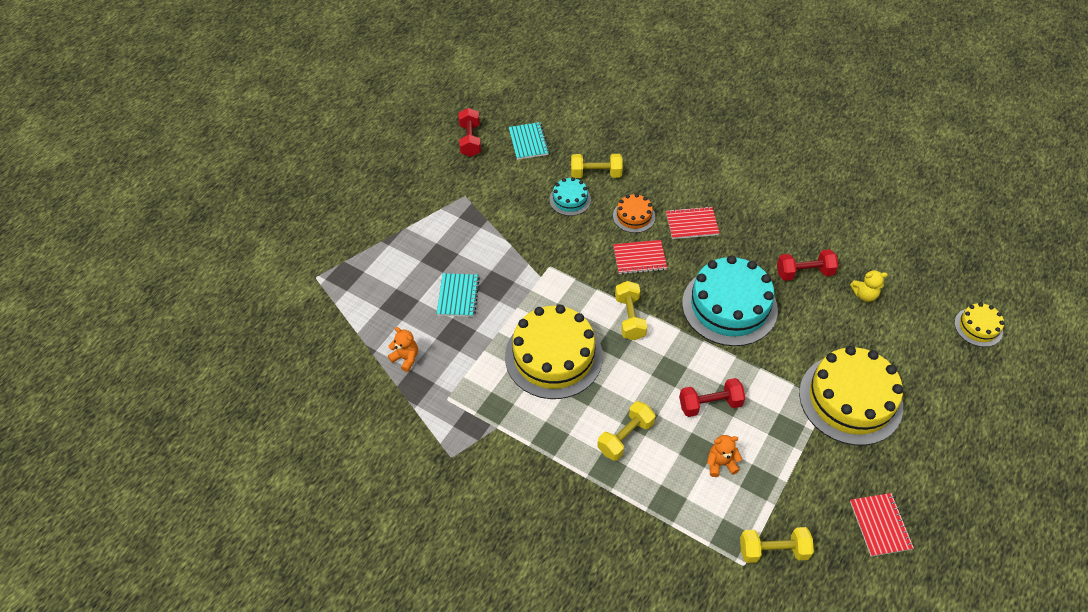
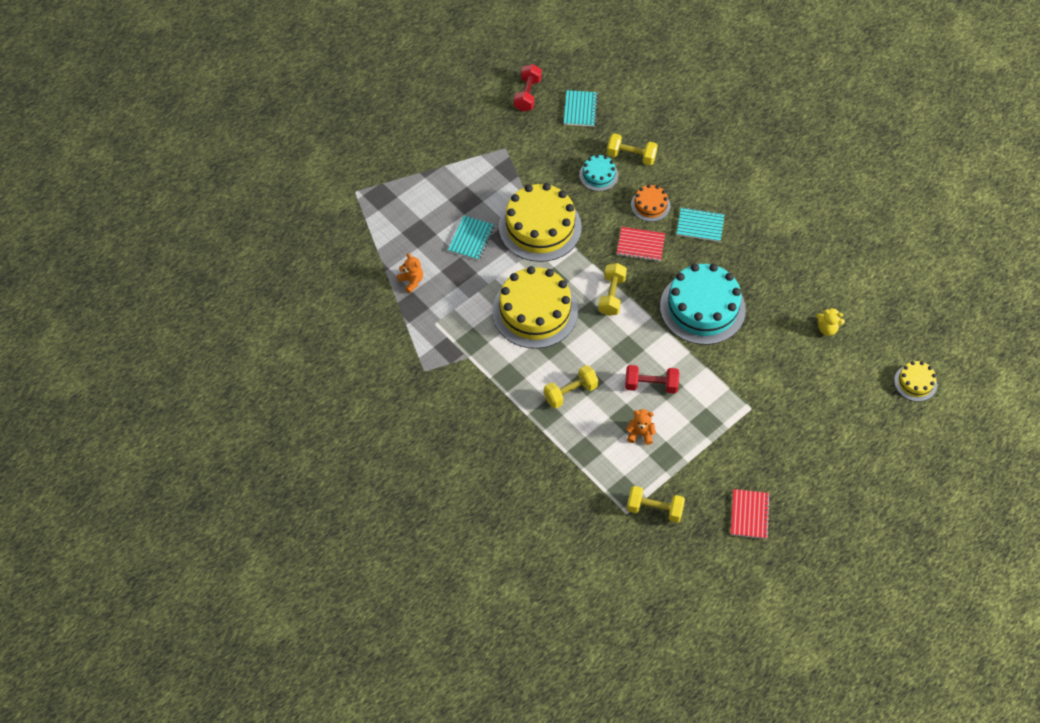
camera: 15 degrees right, 5 degrees up
(692, 224) = (700, 225): red notebook -> turquoise notebook
(804, 272) = (782, 295): red dumbbell -> none
(850, 399) = (772, 412): yellow cake -> yellow cake (540, 227)

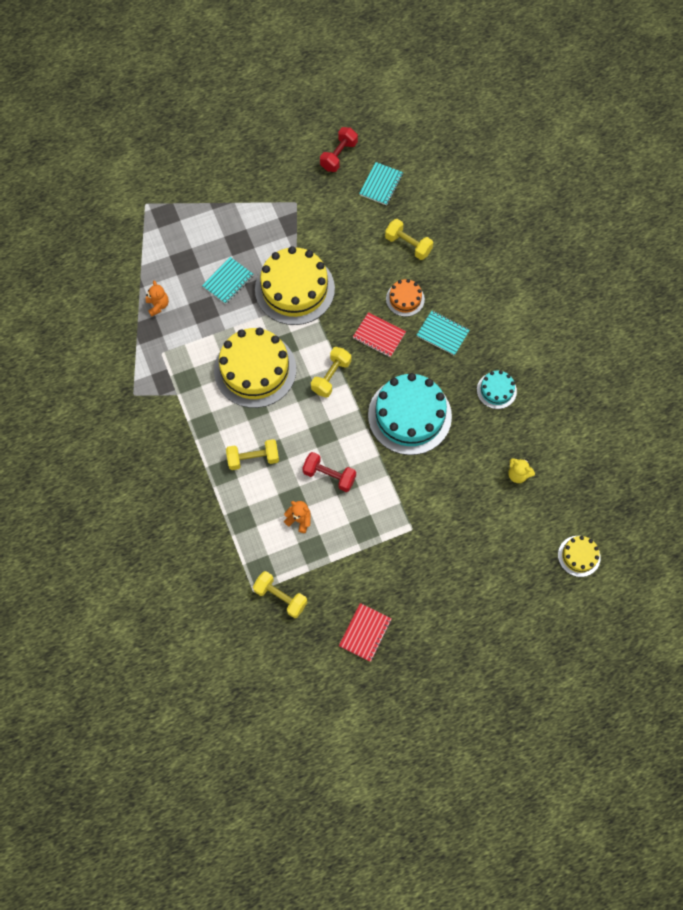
camera: 20 degrees right, 10 degrees up
(598, 175) = (370, 254): turquoise cake -> turquoise cake (496, 390)

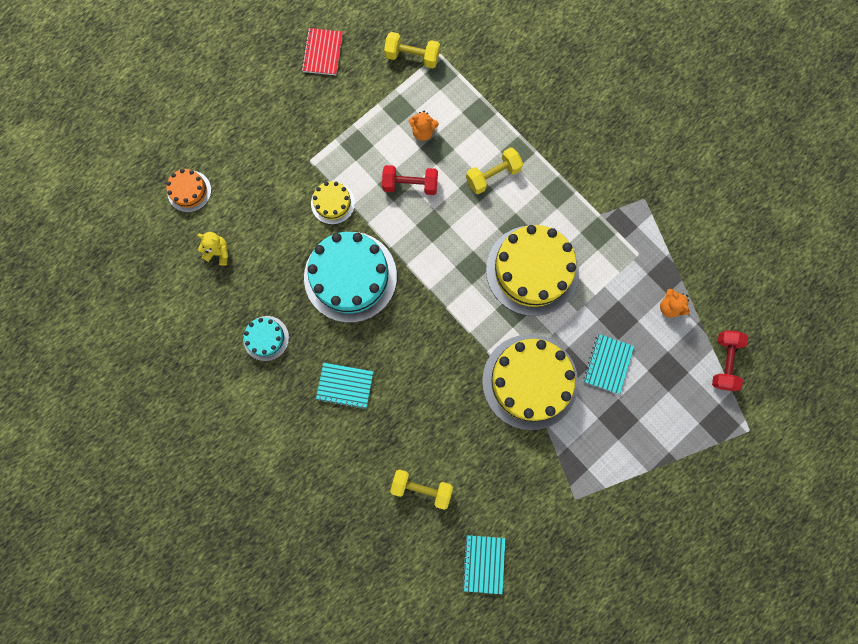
camera: 160 degrees right, 10 degrees up
(331, 376) = (449, 291): yellow dumbbell -> none
(338, 156) = (551, 588): red dumbbell -> red dumbbell (724, 362)
(379, 335) = (414, 358): red notebook -> none
(405, 299) = (401, 414): orange cake -> orange cake (189, 191)
(579, 556) = (137, 190): yellow cake -> yellow cake (333, 203)

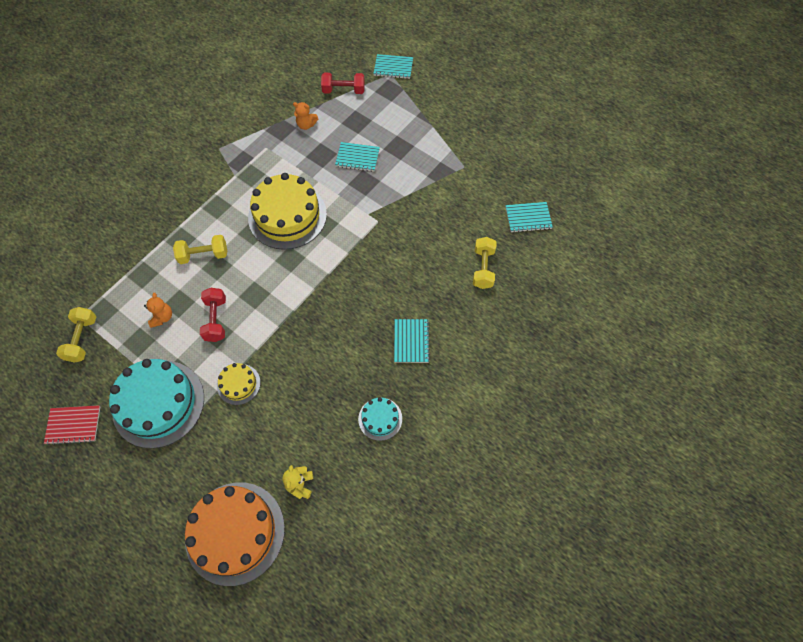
camera: 100 degrees left, 15 degrees down
(189, 191) = (235, 532): orange cake -> orange cake, size x2.07
(350, 277) = (310, 355): turquoise cake -> turquoise cake (158, 403)
(493, 175) = (204, 255): yellow dumbbell -> yellow dumbbell turned 60 degrees counterclockwise
(529, 381) = (381, 206): yellow cake -> none
(669, 307) = (306, 125): orange teddy bear -> orange teddy bear turned 60 degrees clockwise
(761, 436) = (393, 67): none -> turquoise notebook

